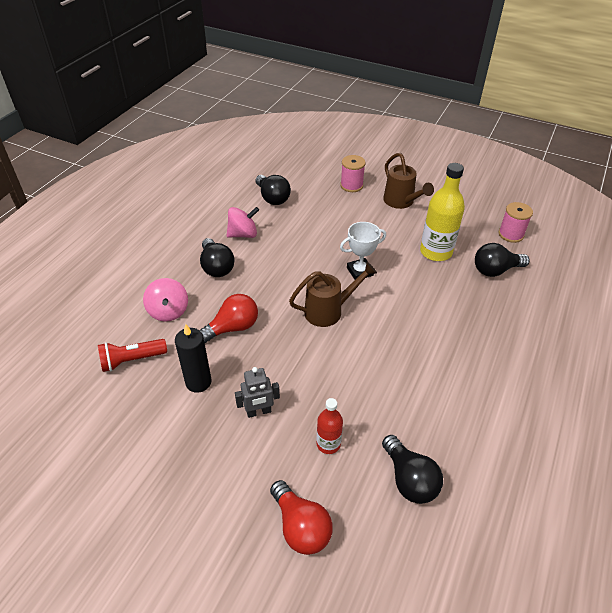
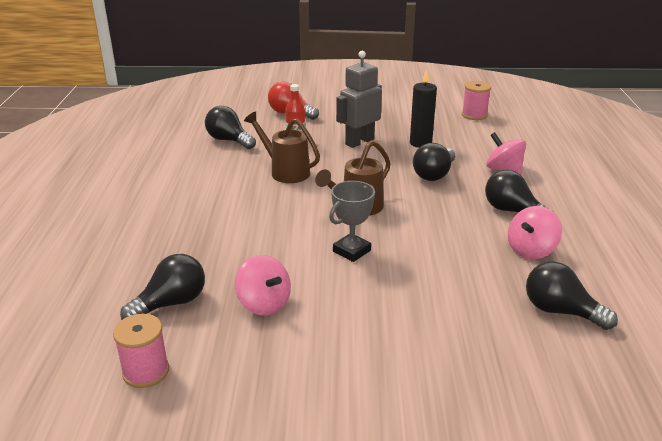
camera: 155 degrees right, 15 degrees down
(132, 360) = (485, 141): red flashlight -> none
(232, 328) = (434, 174): red light bulb -> black light bulb
(259, 412) = (359, 141): grey robot -> grey robot, size x1.56
(351, 185) = (467, 380): pink spool -> pink spool (474, 115)
(360, 271) = (351, 251): white trophy -> grey trophy
(401, 202) = (358, 375): brown watering can -> brown watering can (285, 171)
(436, 252) = (264, 304): yellow bottle -> pink spinning top

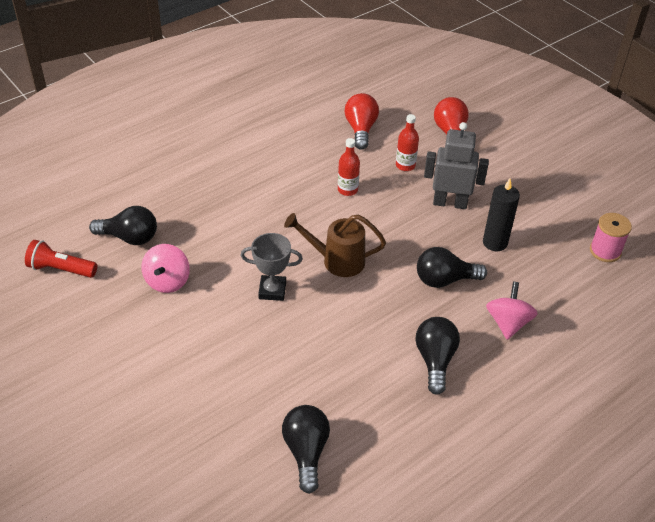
camera: 50 degrees right, 15 degrees up
(146, 371) = (61, 269): pink spool -> red flashlight
(229, 140) = (360, 129): black light bulb -> red light bulb
(285, 171) = (347, 190): brown watering can -> red bottle
(531, 250) = (380, 399): pink spinning top -> none

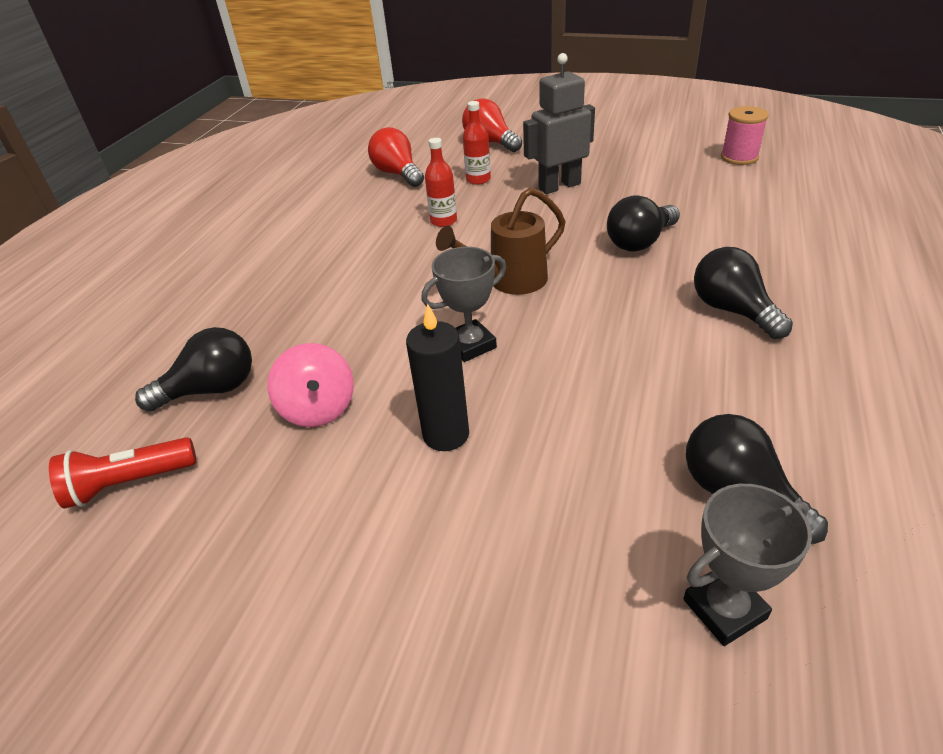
camera: 30 degrees left, 5 degrees down
(239, 489) = (724, 609): none -> grey trophy
(495, 242) = (642, 194): black candle -> black candle (446, 434)
(508, 323) = (747, 244): pink spinning top -> none

